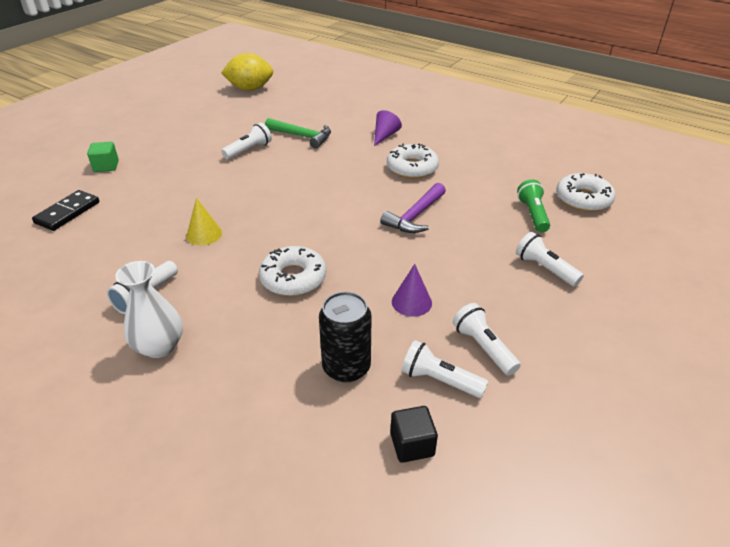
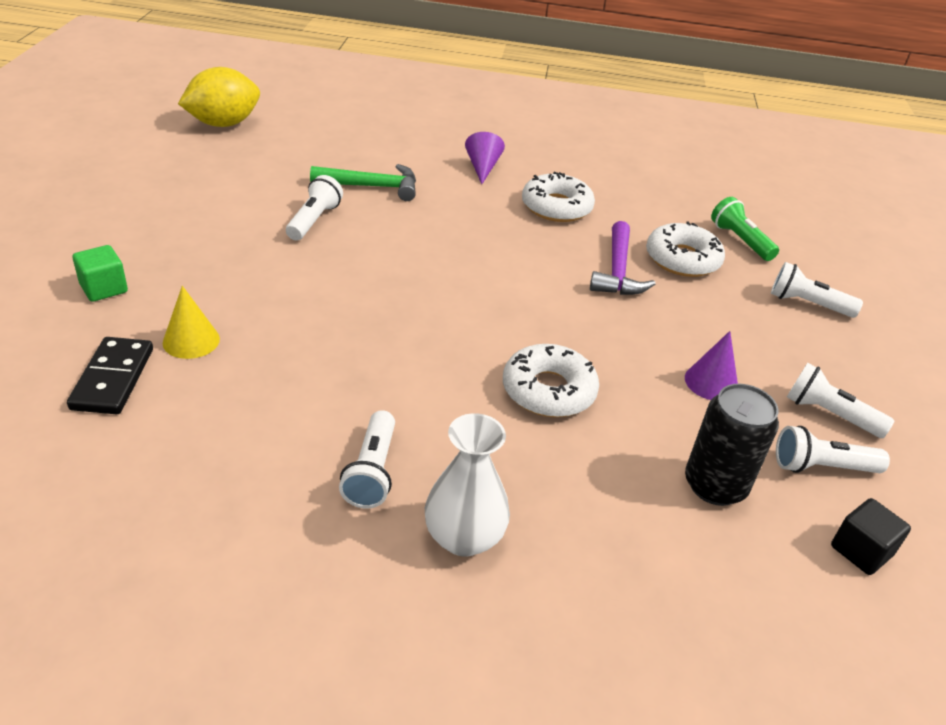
camera: 30 degrees left, 0 degrees up
(204, 234) = (370, 360): yellow cone -> yellow cone (191, 340)
(583, 199) = (773, 211): white donut -> white donut (682, 259)

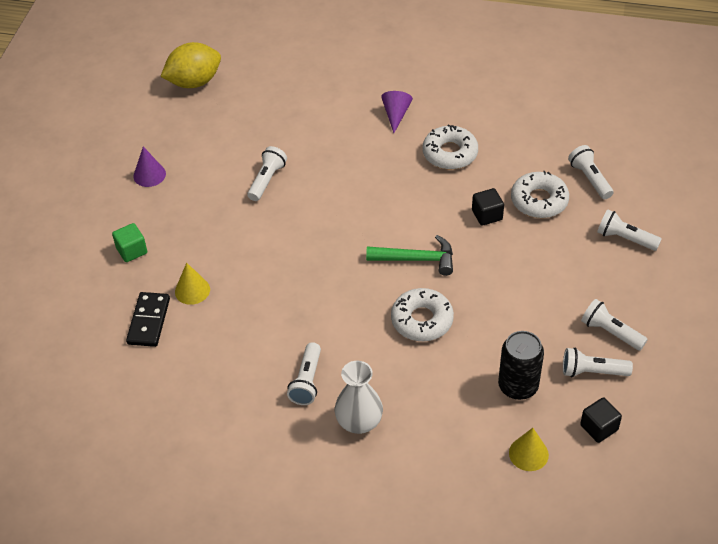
camera: 10 degrees right, 10 degrees up
(372, 186) = (309, 142): green hammer -> green hammer (416, 259)
(617, 271) = (487, 215): purple hammer -> black cube
(711, 382) = (534, 310): purple cone -> purple cone (149, 175)
(740, 241) = (590, 179): green flashlight -> white flashlight
(761, 593) = (528, 453): none -> yellow cone

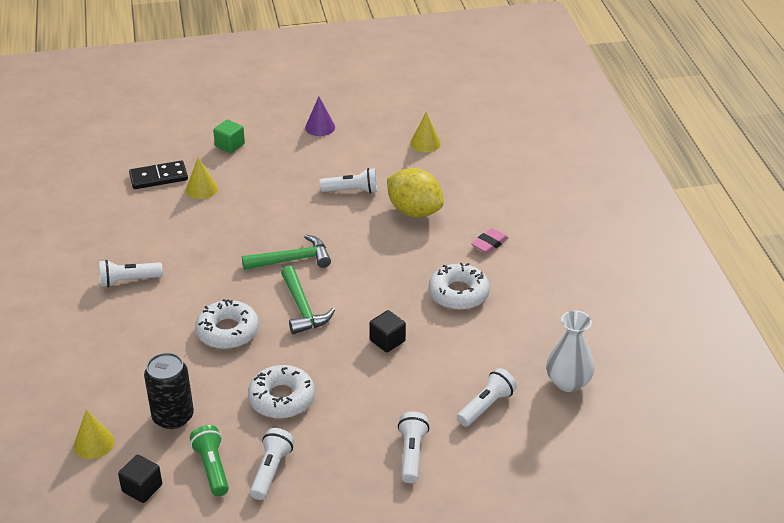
camera: 65 degrees right, 10 degrees down
(194, 82) = (448, 115): yellow lemon -> yellow lemon (414, 211)
(227, 110) = (425, 143): none -> yellow cone
(344, 249) = (292, 260): none -> green hammer
(359, 422) = (95, 323): white vase -> white vase (568, 382)
(396, 115) = (489, 243): purple cone -> pink eraser
(539, 201) = (429, 374): white donut -> white donut (282, 398)
(592, 371) = (212, 468): white flashlight -> green flashlight

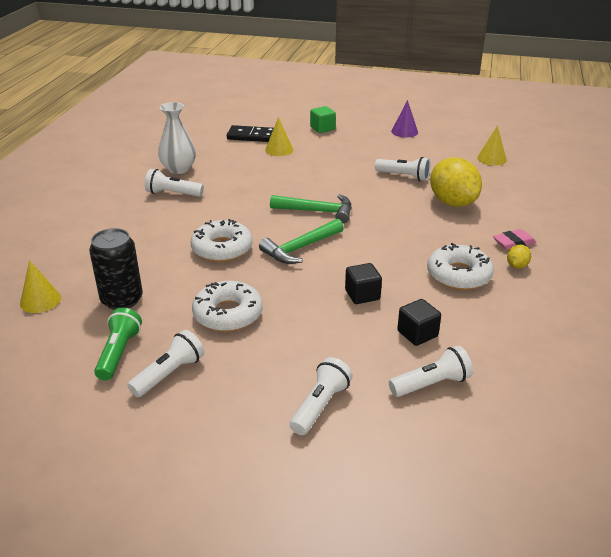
camera: 25 degrees right, 5 degrees down
(142, 488) = (45, 350): black cube -> black cube (417, 334)
(302, 308) = (300, 248): green hammer -> green hammer turned 45 degrees clockwise
(502, 268) = (517, 266): none -> yellow lemon
(568, 382) = (540, 389): white vase -> white vase (178, 169)

